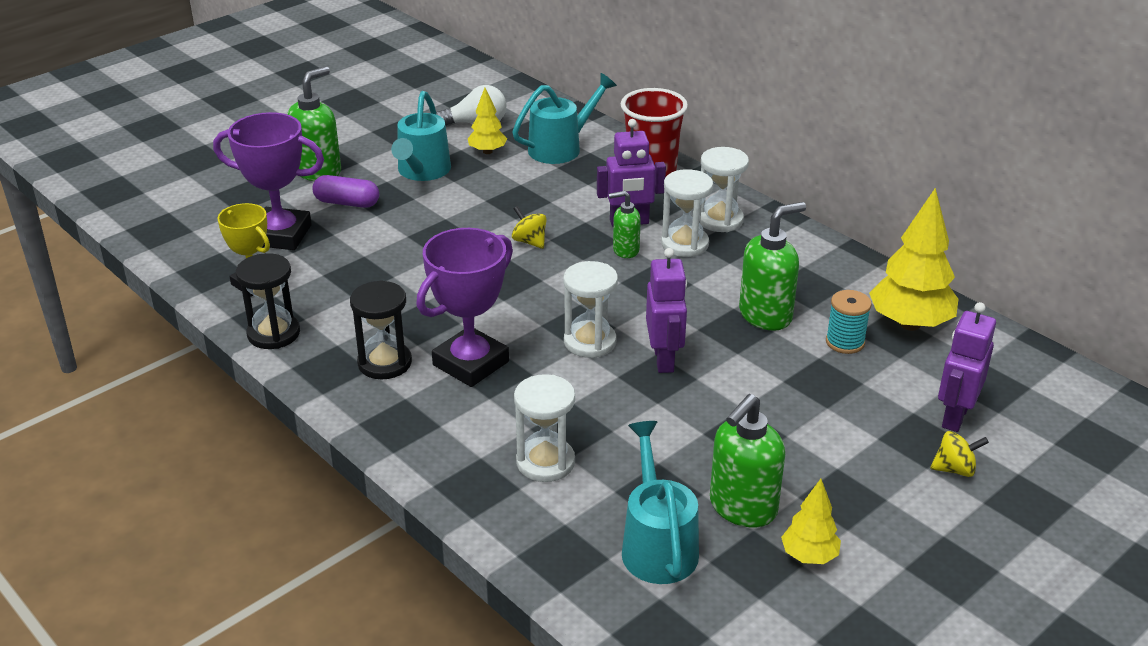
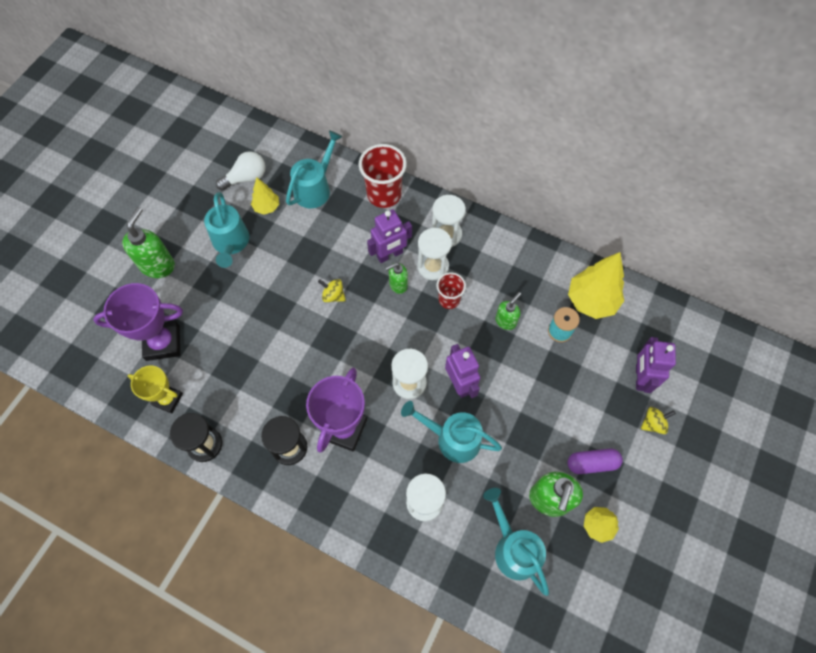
camera: 20 degrees left, 30 degrees up
(347, 203) = (193, 293): purple capsule -> purple capsule (592, 463)
(622, 409) = (452, 438): none -> turquoise watering can
(691, 278) = (449, 299): none -> red cup
(766, 315) = (506, 321): green soap dispenser -> green soap dispenser, size x0.59

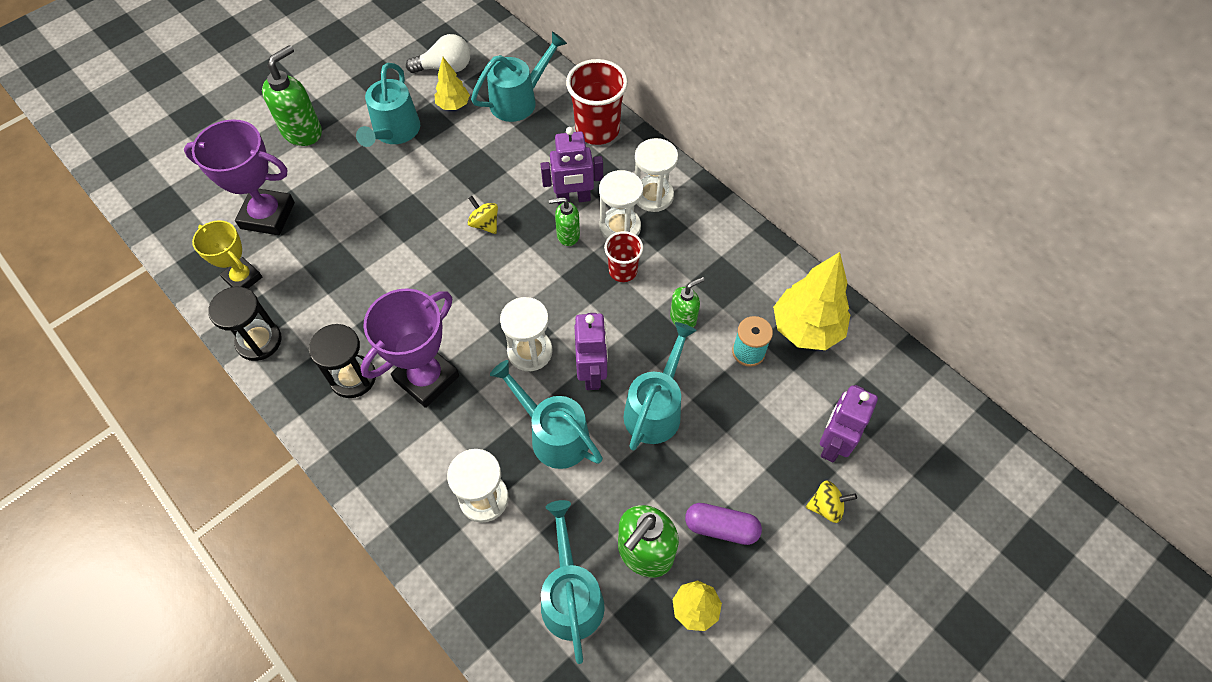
camera: 20 degrees right, 5 degrees down
(514, 394) = (656, 408): none -> turquoise watering can

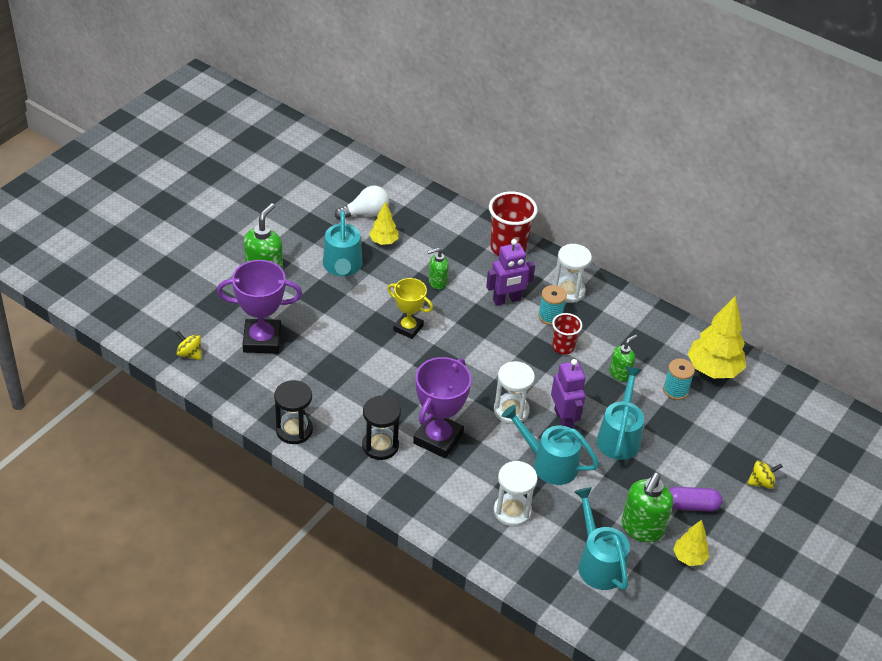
camera: 15 degrees left, 15 degrees down
(243, 278) = (261, 387): yellow trophy -> yellow trophy (408, 328)
(485, 224) = (442, 326): yellow spinning top -> yellow spinning top (189, 354)
(519, 100) = (437, 232): turquoise watering can -> none
(567, 235) = (511, 327): green soap dispenser -> green soap dispenser (437, 282)
(620, 227) = (550, 316): white hourglass -> turquoise spool
(832, 443) = (754, 442): purple robot -> none

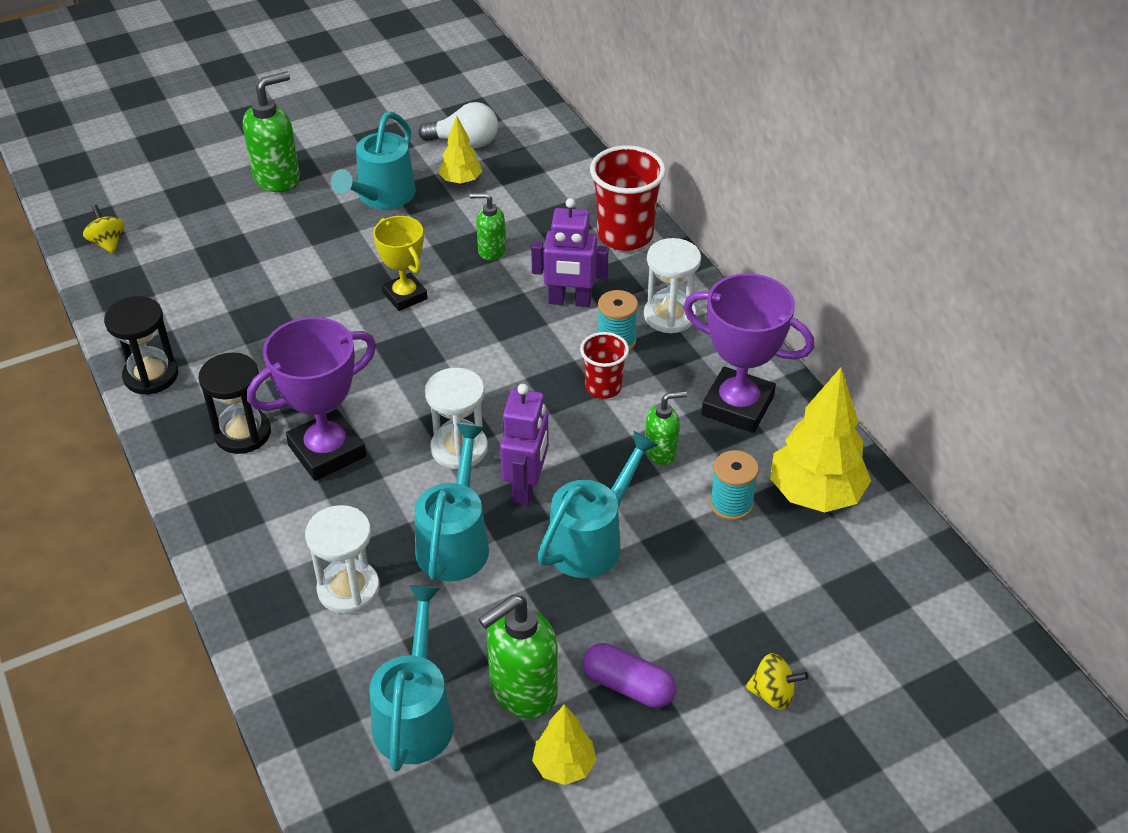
camera: 30 degrees right, 0 degrees up
(262, 340) = (207, 253): purple trophy -> purple trophy (737, 406)
(548, 463) = (455, 540): turquoise watering can -> turquoise watering can turned 45 degrees clockwise

